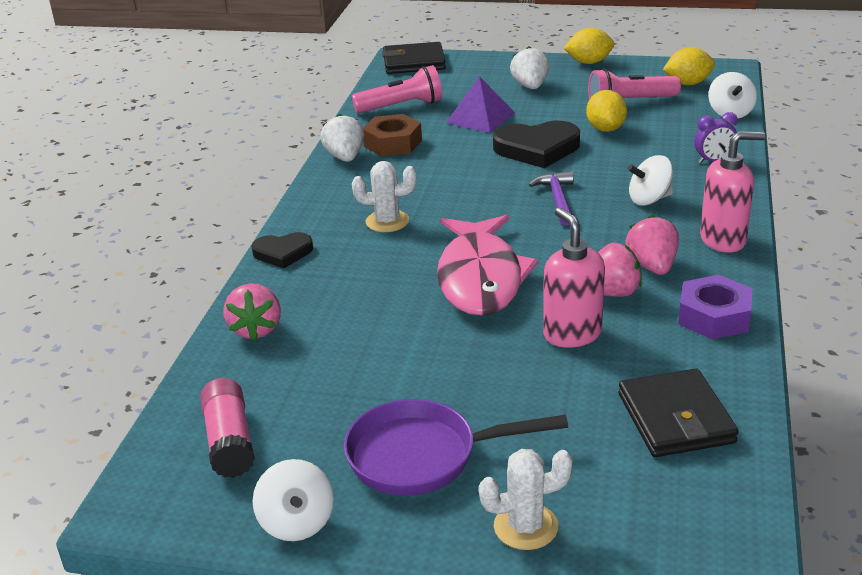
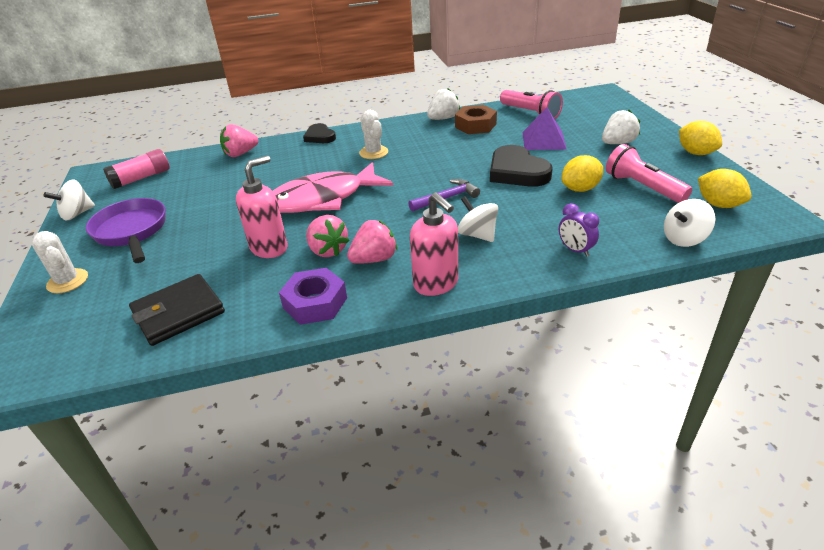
camera: 65 degrees right, 5 degrees up
(414, 62) = (602, 97): black wallet -> none

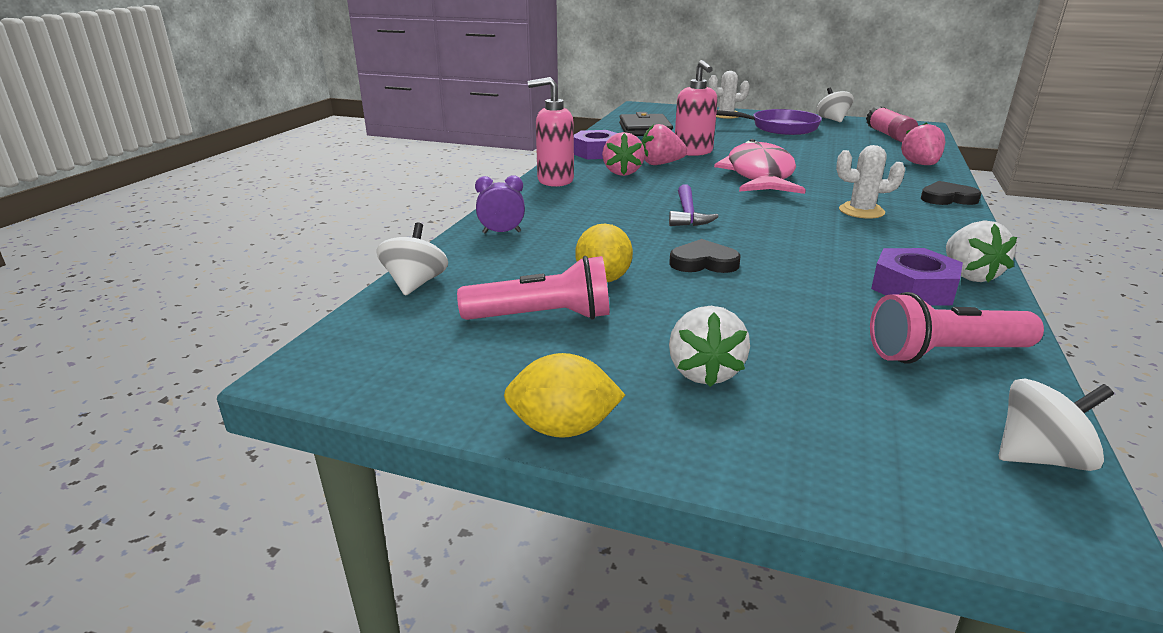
camera: 120 degrees right, 10 degrees down
(475, 125) = (913, 288): brown nut -> purple nut
(477, 235) = (596, 208): white spinning top -> white spinning top (1040, 457)
(517, 172) = (703, 262): black heart -> black heart, size x0.60
(543, 140) = (791, 315): purple pyramid -> none
(718, 204) = (418, 343): yellow lemon -> none

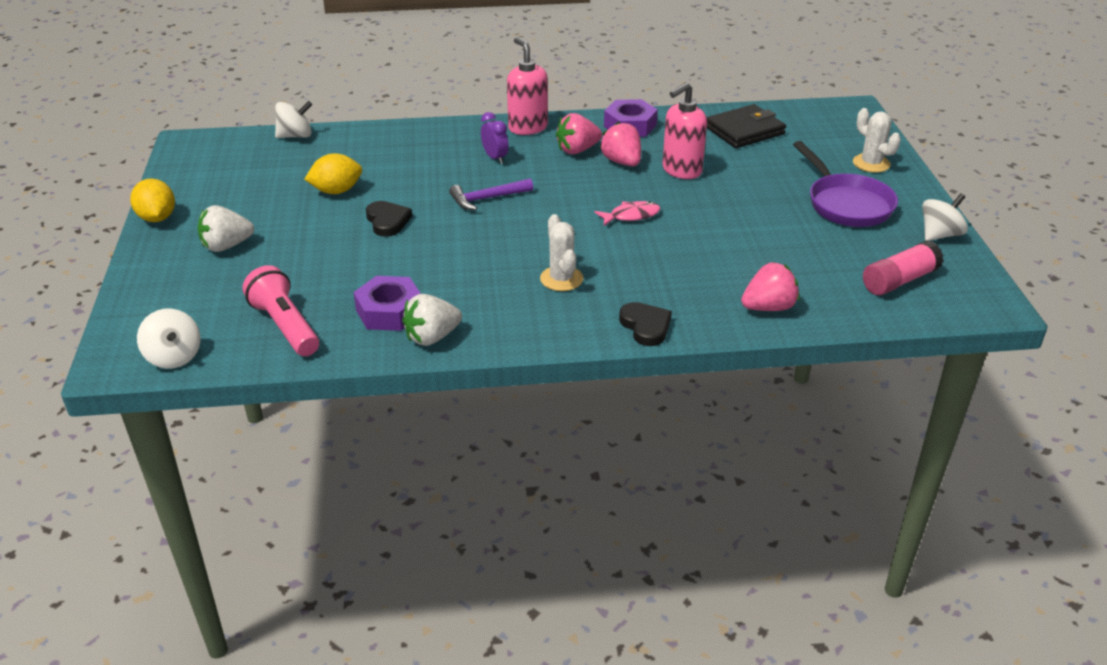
camera: 65 degrees right, 10 degrees up
(501, 232) = (395, 138): purple clock -> purple clock (495, 158)
(543, 317) = (271, 184): pink flashlight -> none
(759, 175) = (631, 216): pink fish -> pink fish, size x0.43

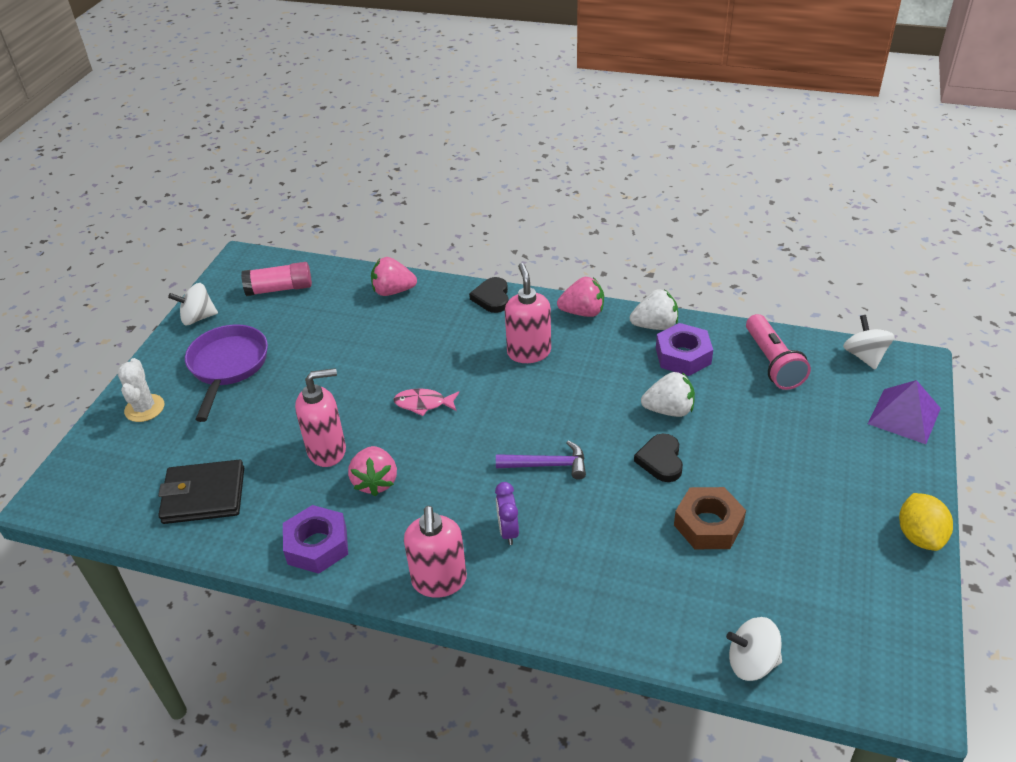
camera: 155 degrees left, 5 degrees up
(143, 304) = (904, 416): none -> purple pyramid
(226, 246) = (832, 470): white strawberry -> white strawberry (669, 410)
(336, 191) = (708, 524): yellow lemon -> brown nut
(561, 279) = (529, 352): white cactus -> pink soap dispenser
(577, 150) = (408, 517): pink strawberry -> pink strawberry (582, 312)

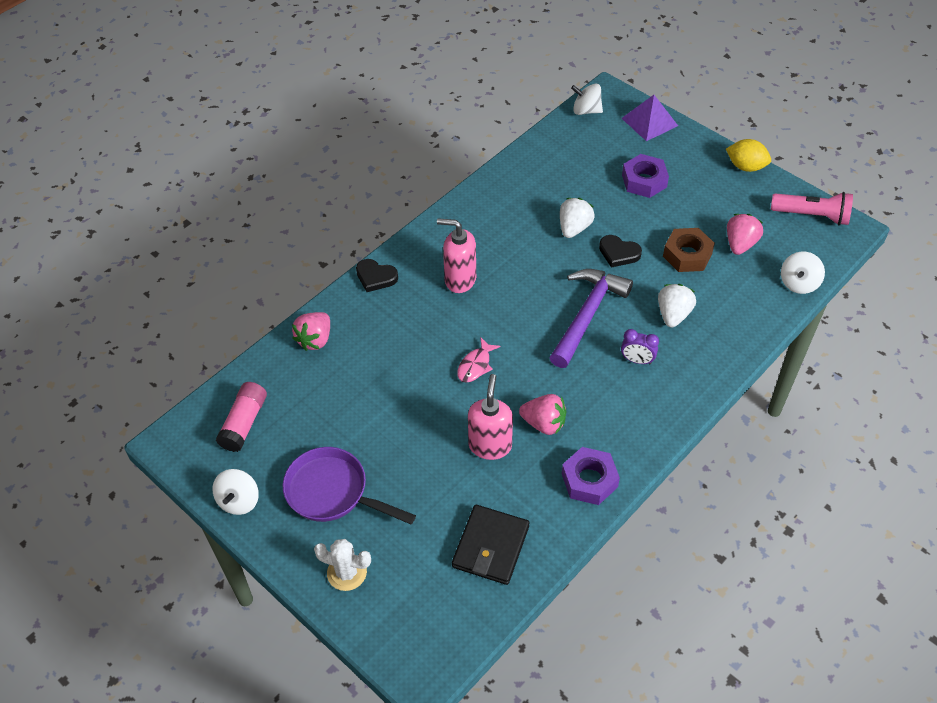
camera: 65 degrees left, 10 degrees up
(439, 581) = (662, 415): pink soap dispenser -> none
(547, 465) = (587, 315): purple hammer -> purple hammer, size x1.74
(582, 312) = (436, 230): pink strawberry -> pink strawberry (740, 244)
(655, 326) = (481, 197): white strawberry -> white strawberry (673, 314)
(683, 356) = (524, 196): purple nut -> purple nut (644, 181)
(772, 363) = (563, 155): pink flashlight -> pink flashlight (812, 216)

